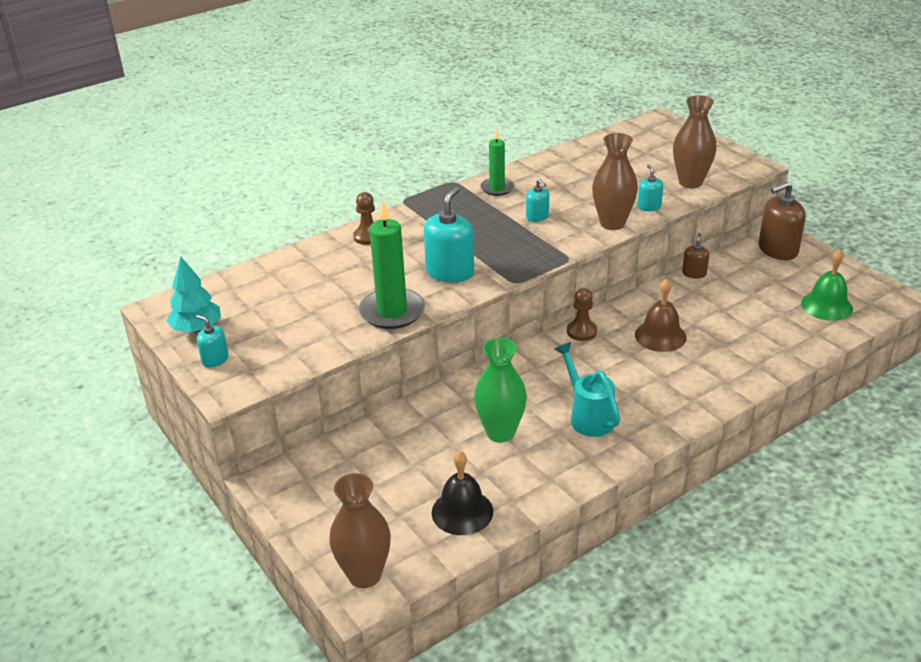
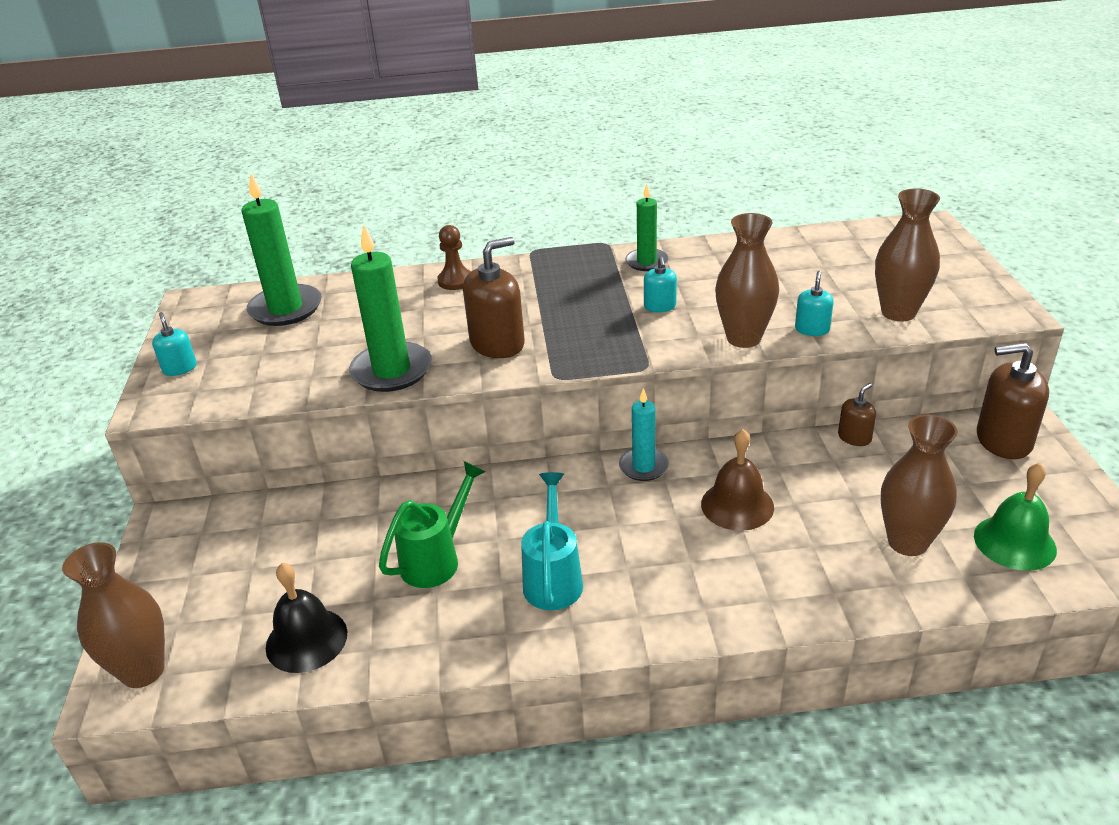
camera: 30 degrees right, 0 degrees up
(197, 328) = (200, 331): turquoise tree -> none
(251, 292) = (286, 309): none -> green candle
(450, 272) = (497, 344): turquoise soap dispenser -> brown soap dispenser
(500, 432) = (437, 558): green vase -> green watering can
(581, 331) = (643, 467): brown pawn -> turquoise candle
(772, 324) = (907, 542): none -> brown vase

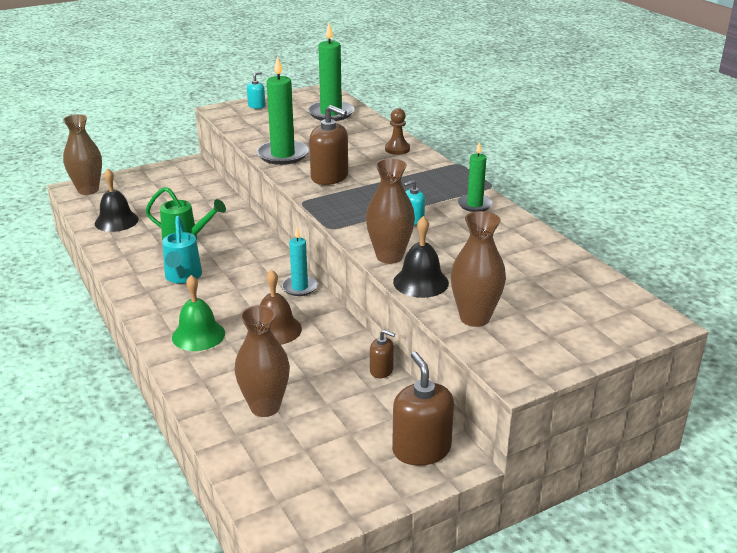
camera: 65 degrees right, 5 degrees down
(553, 577) = (182, 277): turquoise watering can -> turquoise watering can turned 105 degrees clockwise
(812, 329) = (421, 282): turquoise soap dispenser -> black bell
(1014, 542) = (285, 460): green bell -> green bell (198, 335)

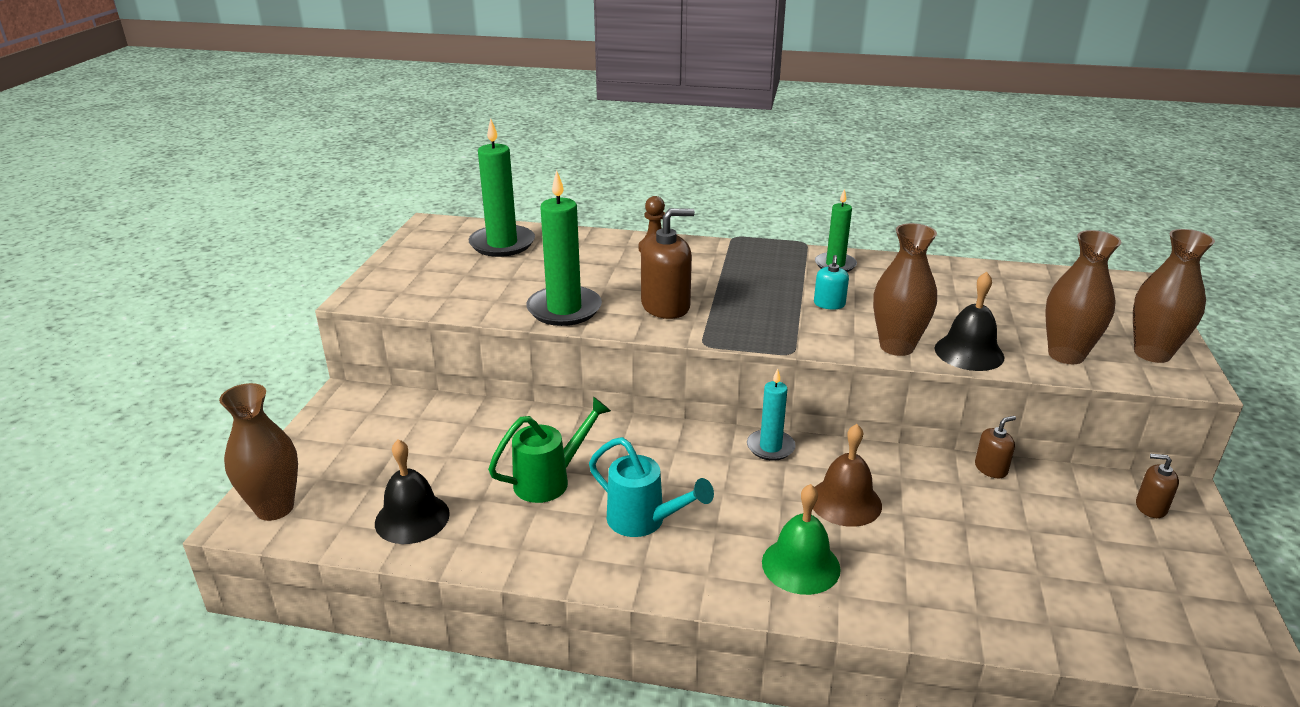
camera: 50 degrees left, 0 degrees up
(256, 106) = (396, 273): turquoise soap dispenser -> none
(265, 407) = (1004, 577): brown vase -> brown vase (1152, 353)
(421, 449) = (1150, 507): brown soap dispenser -> brown soap dispenser, size x0.53

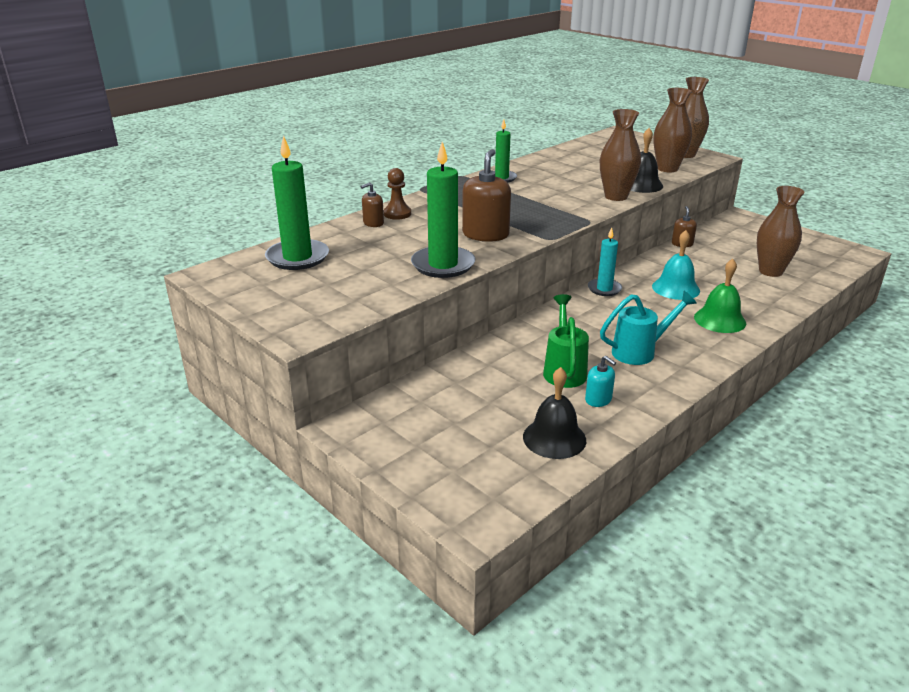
camera: 55 degrees left, 0 degrees up
(274, 508) = (475, 503): brown vase -> brown vase (770, 271)
(829, 304) = (547, 195): turquoise soap dispenser -> turquoise soap dispenser (598, 400)
(845, 502) = (676, 288): brown bell -> turquoise bell
(1150, 507) = (743, 225): brown soap dispenser -> brown soap dispenser (373, 223)

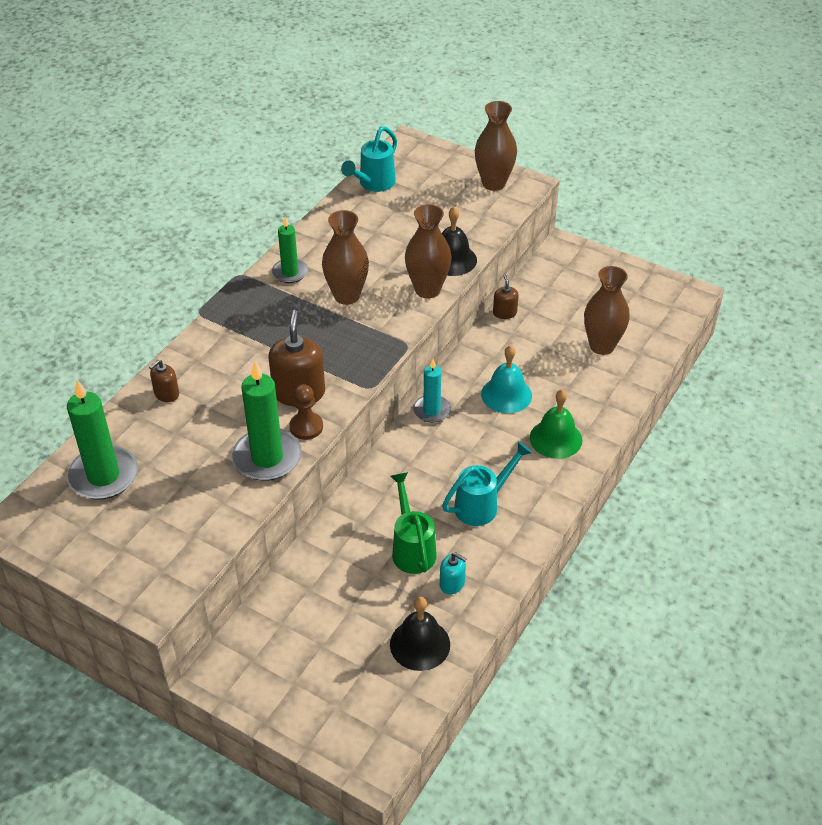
camera: 15 degrees left, 15 degrees up
(397, 214) = (188, 370): brown pawn -> brown pawn (306, 427)
(584, 147) = (373, 184): none -> turquoise watering can
(667, 169) = (477, 219): brown vase -> brown vase (347, 296)

